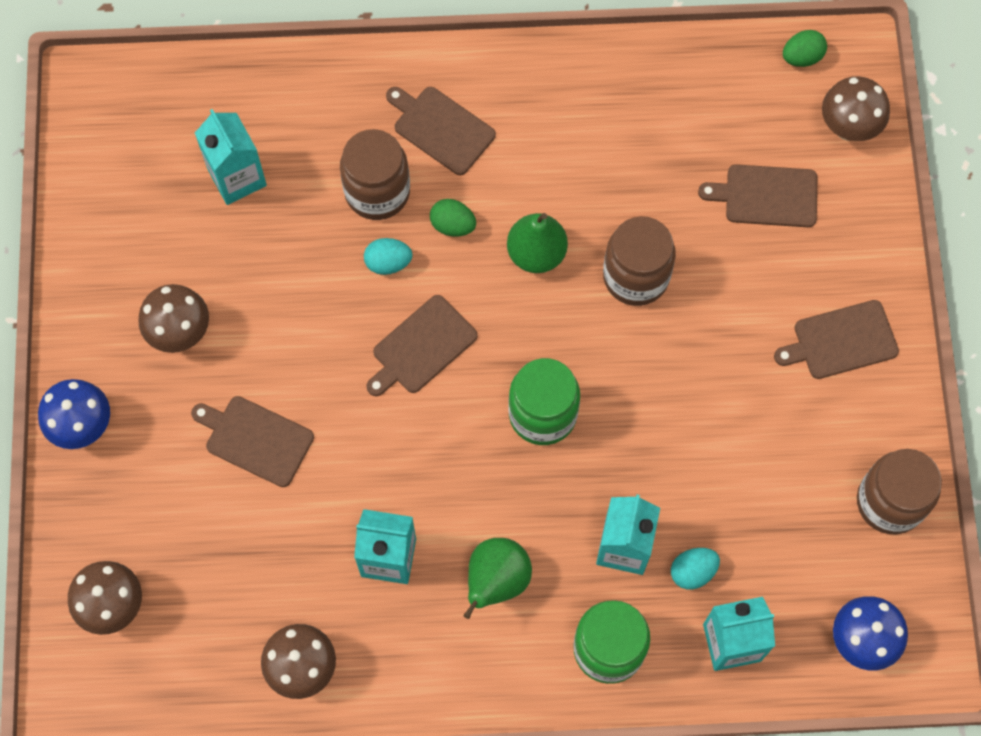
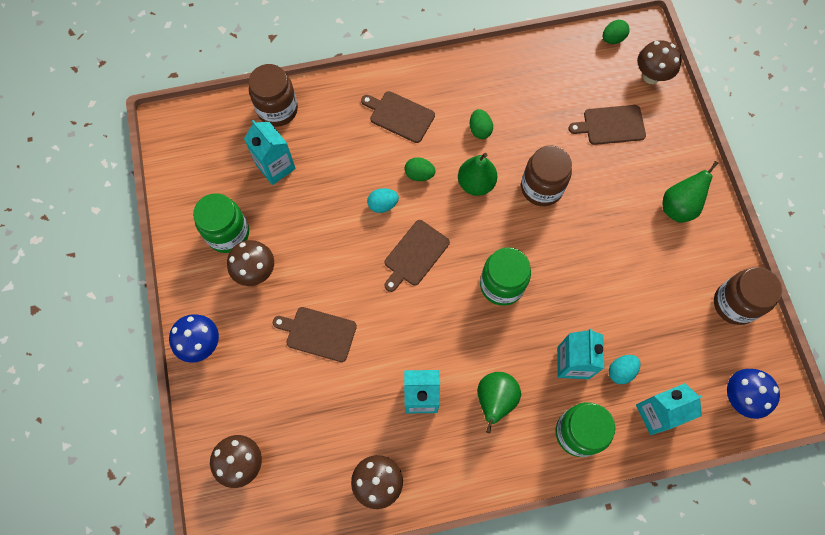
camera: 10 degrees left, 0 degrees up
(148, 268) = (228, 233): none -> green jar
(377, 192) = (367, 161): brown jar -> brown jar (277, 110)
(560, 170) = (480, 130): none -> green egg
(841, 341) = (678, 207): brown cutting board -> green pear

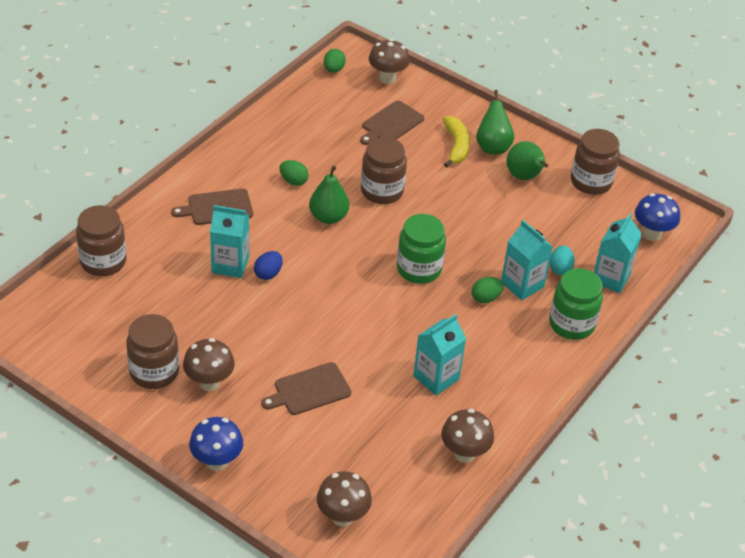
camera: 45 degrees left, 25 degrees down
(228, 233) = (154, 372): green jar -> brown jar
(275, 167) = (146, 301): turquoise carton -> turquoise carton (230, 264)
(383, 205) = (268, 274): turquoise egg -> blue egg
(415, 255) = (331, 291): brown cutting board -> none
(419, 174) = (276, 237): green egg -> green egg (485, 298)
(495, 400) = (492, 343): green pear -> green pear (524, 177)
(646, 185) = (456, 146): none -> yellow banana

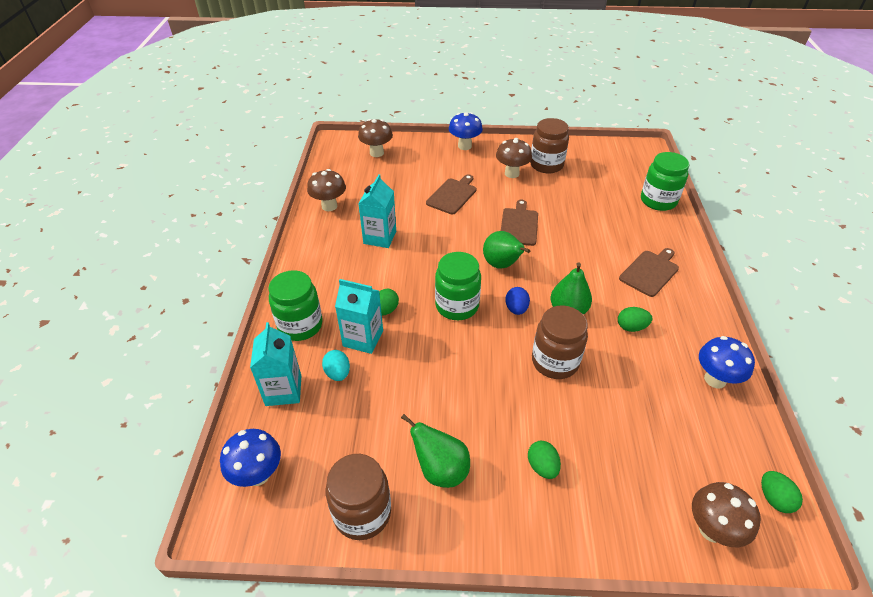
camera: 150 degrees right, 0 degrees up
(103, 262) = (658, 201): brown jar -> green jar
(230, 264) = (586, 238): turquoise carton -> none
(268, 274) = (556, 245): blue egg -> blue egg (516, 309)
(280, 125) = (715, 379): none -> blue mushroom
(391, 124) = (632, 453): brown cutting board -> brown cutting board (519, 225)
(456, 146) = (542, 467): yellow banana -> green egg
(492, 147) = (505, 494): green pear -> green pear (502, 265)

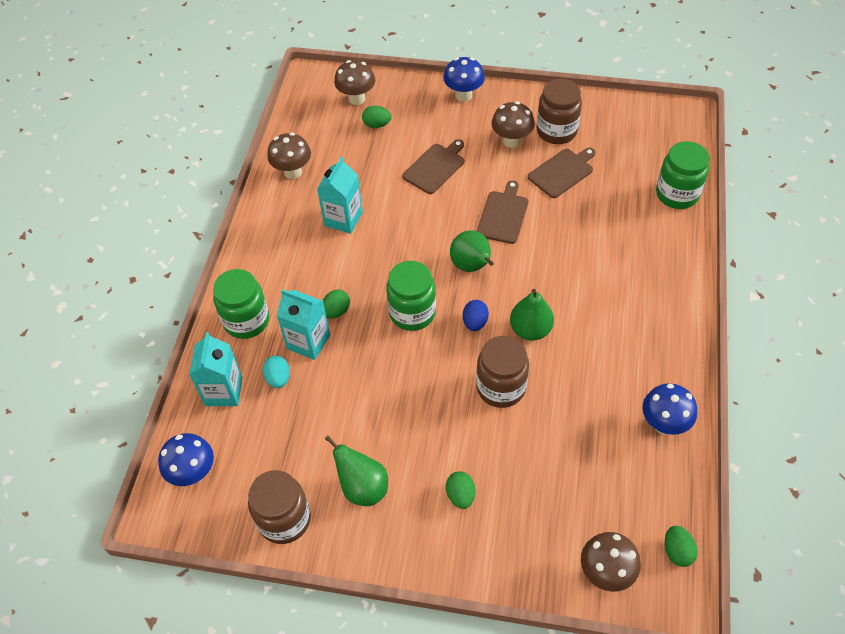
camera: 10 degrees right, 10 degrees up
(631, 327) = (593, 355): green egg -> green egg (377, 125)
(650, 272) = (636, 290): brown cutting board -> brown cutting board (562, 172)

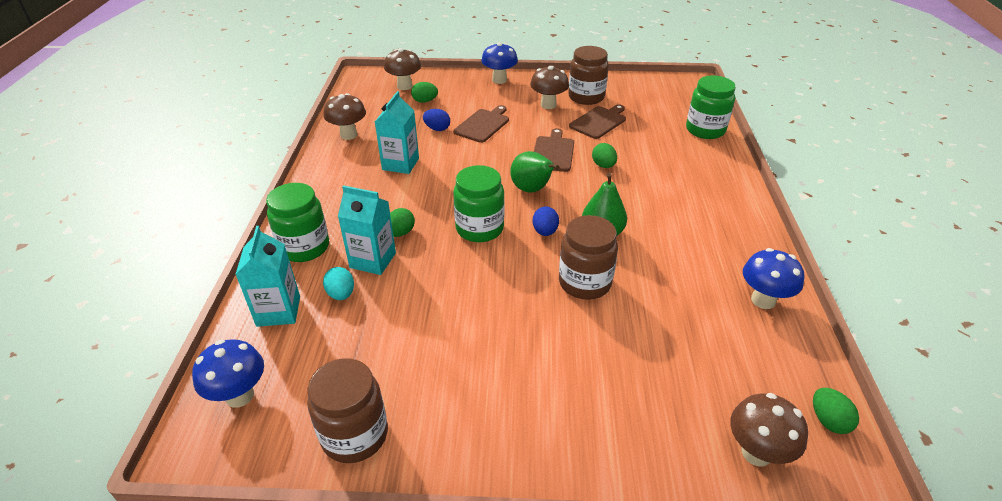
camera: 10 degrees left, 15 degrees down
(362, 487) = (448, 391): green pear -> none
(386, 170) = (437, 129): none -> blue egg
(460, 495) = (564, 388): green egg -> green egg (603, 165)

